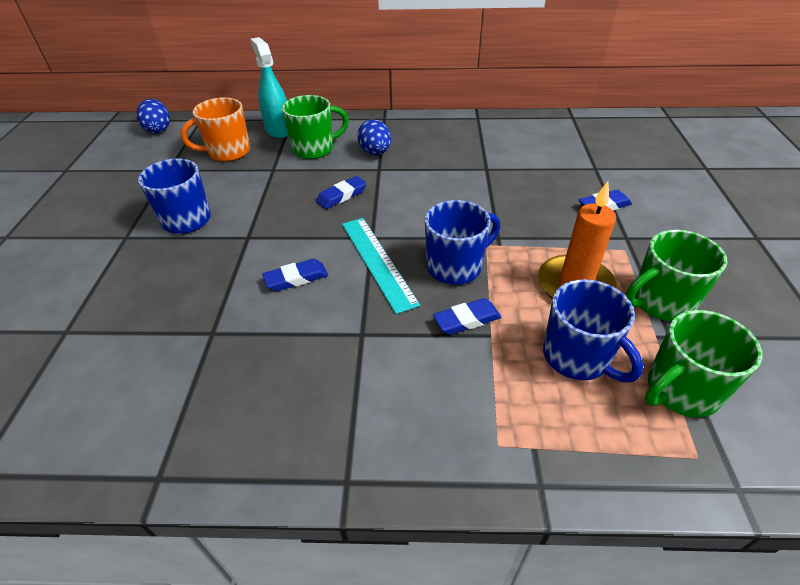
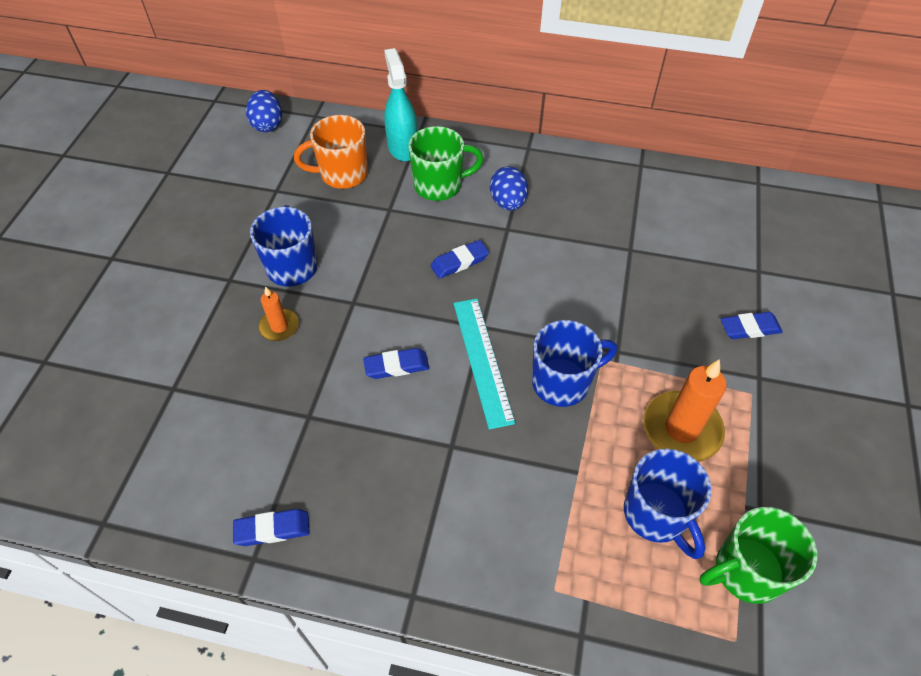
camera: 10 degrees right, 10 degrees up
(177, 265) = (279, 326): none -> orange candle
(467, 320) = (558, 450): blue eraser -> blue eraser (272, 529)
(660, 302) = (765, 467): green mug -> none

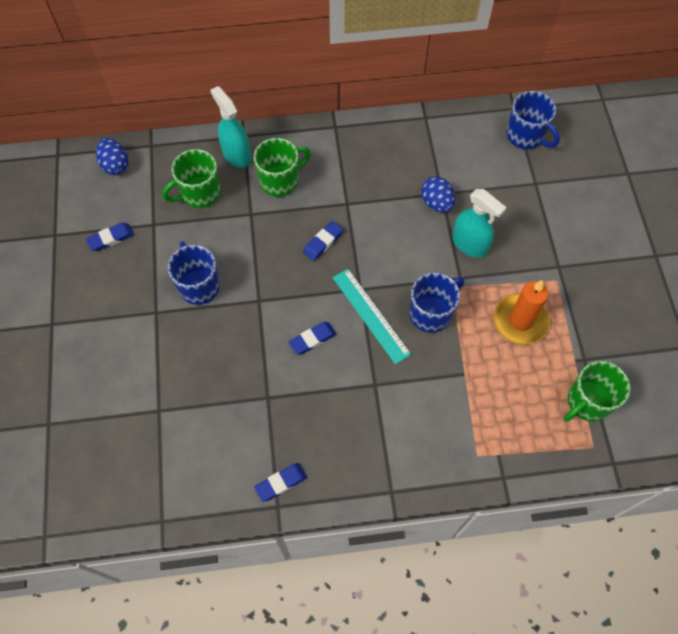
camera: 20 degrees left, 10 degrees up
(279, 326) = (213, 337): orange candle -> none
(342, 174) = (199, 193): orange mug -> green mug
(508, 203) = (338, 180): blue egg -> blue egg (436, 203)
(645, 316) = (469, 244): none -> turquoise spray bottle
(656, 515) = (523, 385): blue mug -> blue mug (526, 136)
(749, 328) = (542, 231): blue eraser -> blue eraser (111, 238)

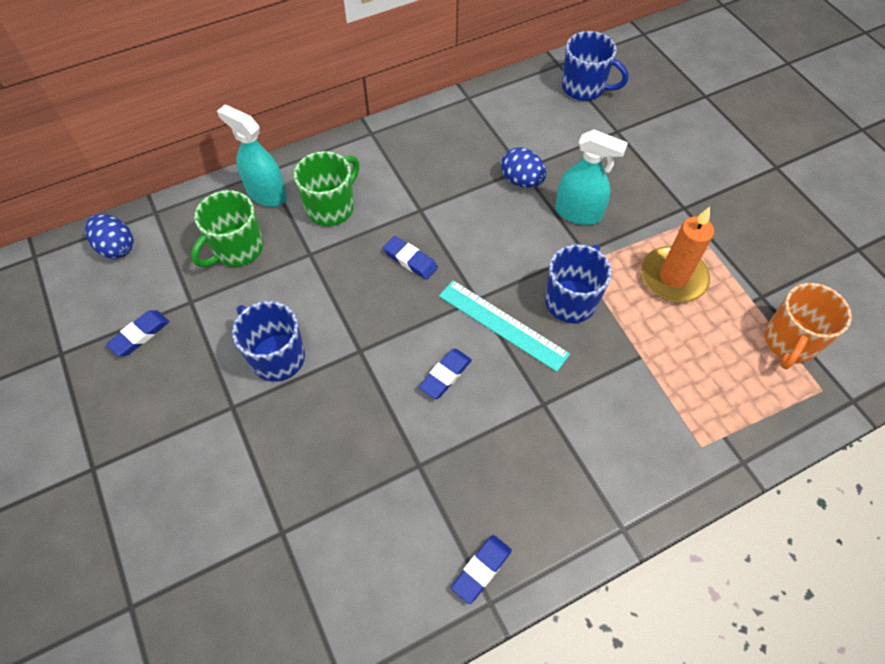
camera: 20 degrees left, 5 degrees down
(323, 242) = (410, 260): blue eraser -> blue eraser turned 75 degrees counterclockwise
(587, 402) = (789, 342): green mug -> orange mug

